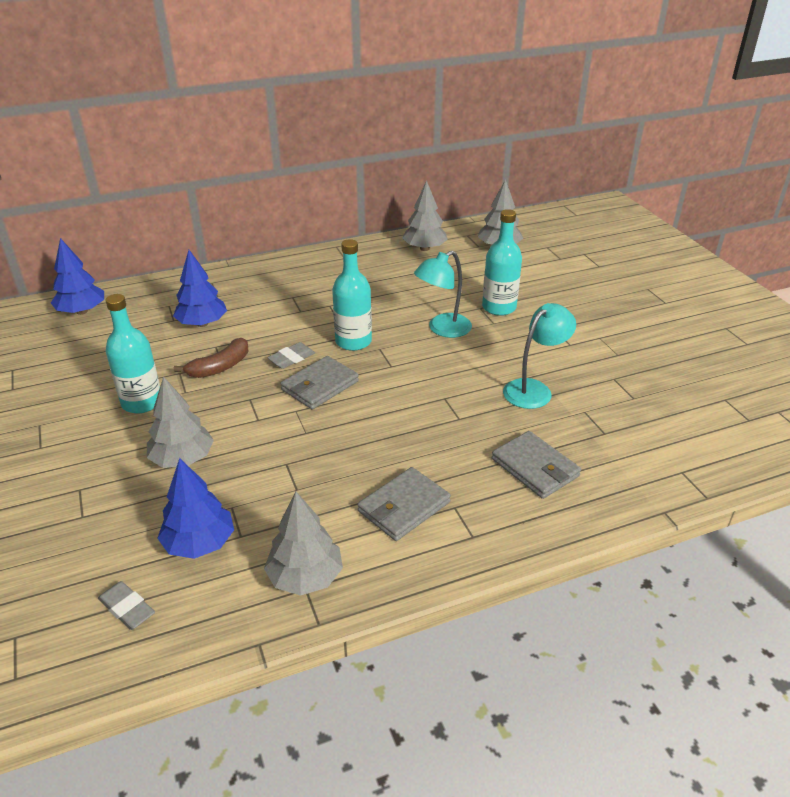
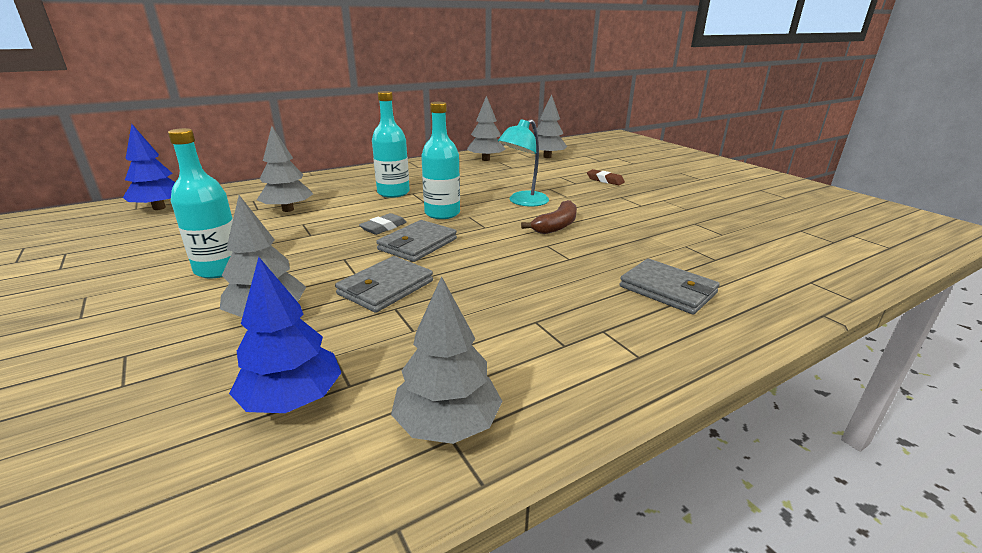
camera: 10 degrees left, 10 degrees down
(127, 608) = (175, 502): grey eraser -> none
(202, 323) = (288, 210): blue tree -> grey tree
(220, 367) = (308, 237): brown banana -> brown banana (556, 226)
(403, 507) = (545, 335): grey wallet -> grey wallet (385, 287)
(499, 307) = (566, 187): turquoise bottle -> turquoise bottle (393, 193)
(534, 389) = (628, 234): turquoise lamp -> none
(549, 297) = (605, 180): none -> brown eraser

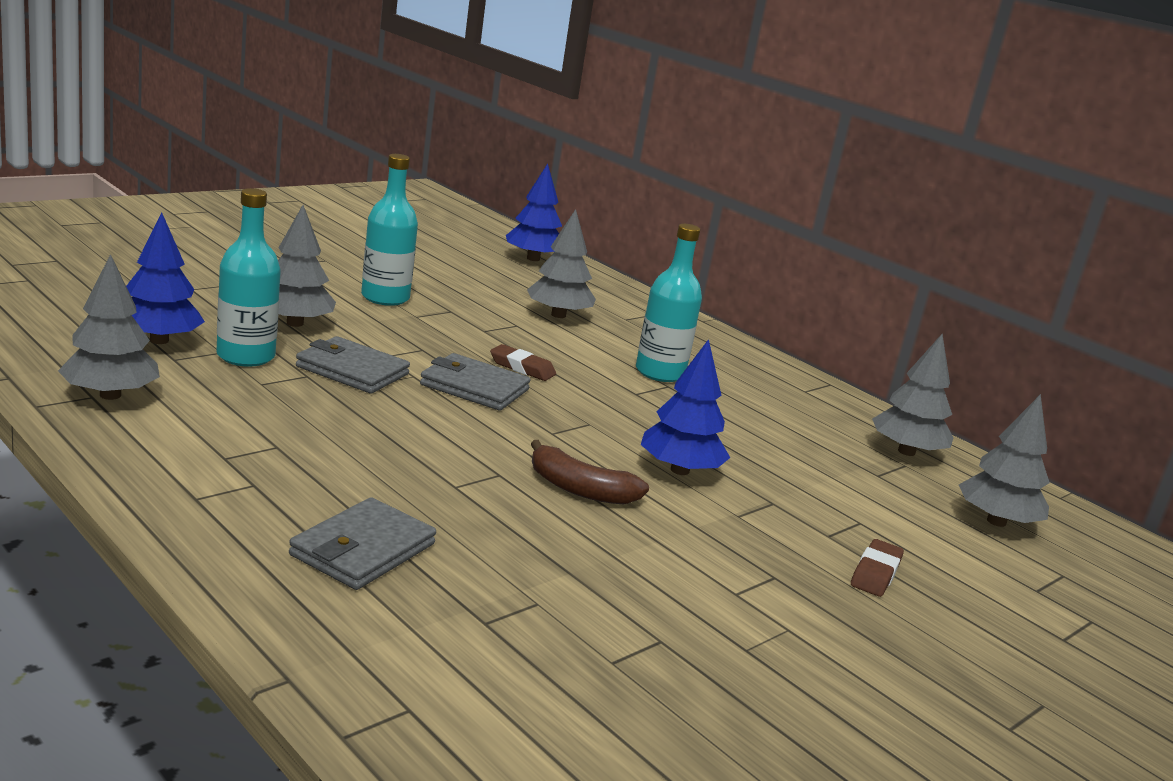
camera: 75 degrees right, 5 degrees down
(383, 227) = (522, 368): grey eraser -> brown eraser
(442, 213) = (592, 405): turquoise bottle -> turquoise bottle (245, 356)
(523, 202) = (679, 470): turquoise lamp -> blue tree

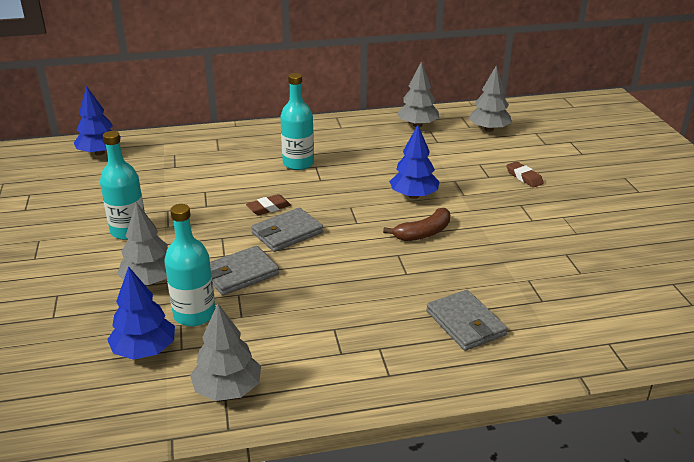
camera: 55 degrees left, 10 degrees up
(558, 315) = (199, 172): grey tree -> none

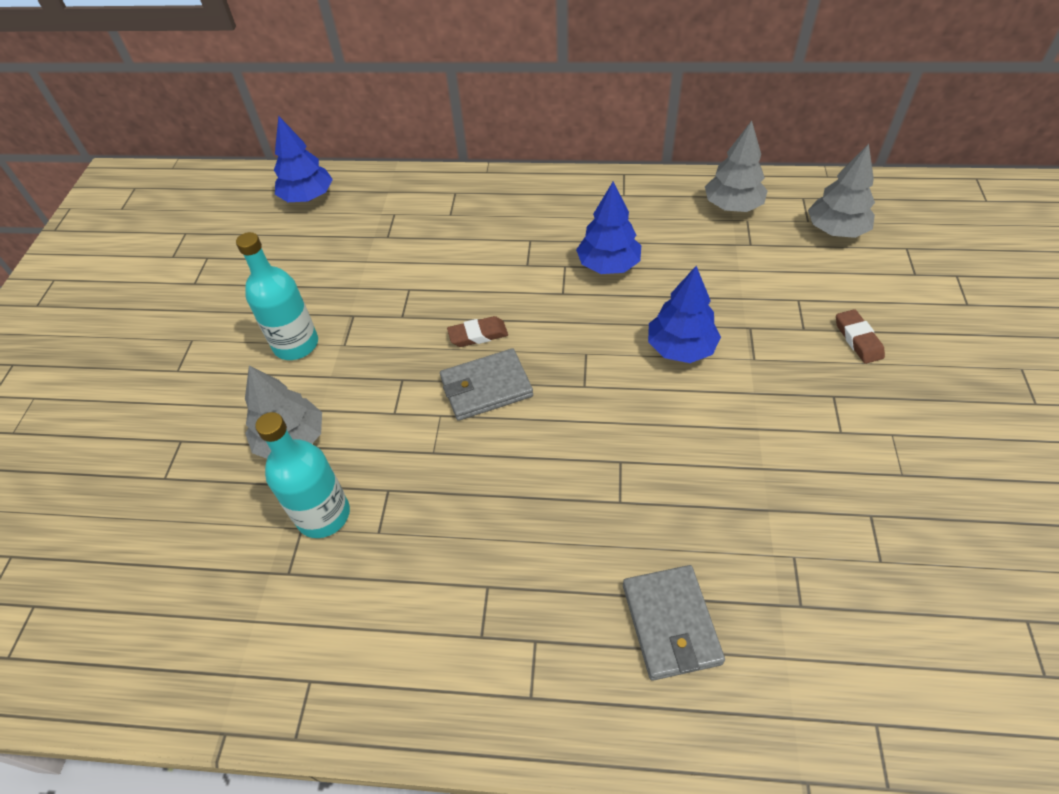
camera: 20 degrees right, 20 degrees up
(145, 350) = (245, 565): blue tree -> blue tree (608, 265)
(228, 389) = (318, 665): grey tree -> none
(240, 274) = (402, 452): grey wallet -> none
(298, 163) = (543, 256): turquoise bottle -> none
(423, 233) = (670, 426): brown banana -> none

